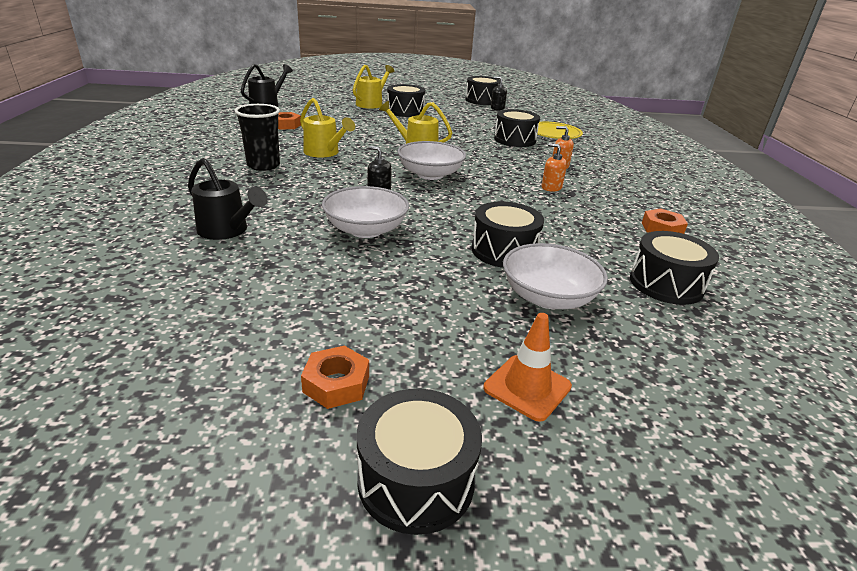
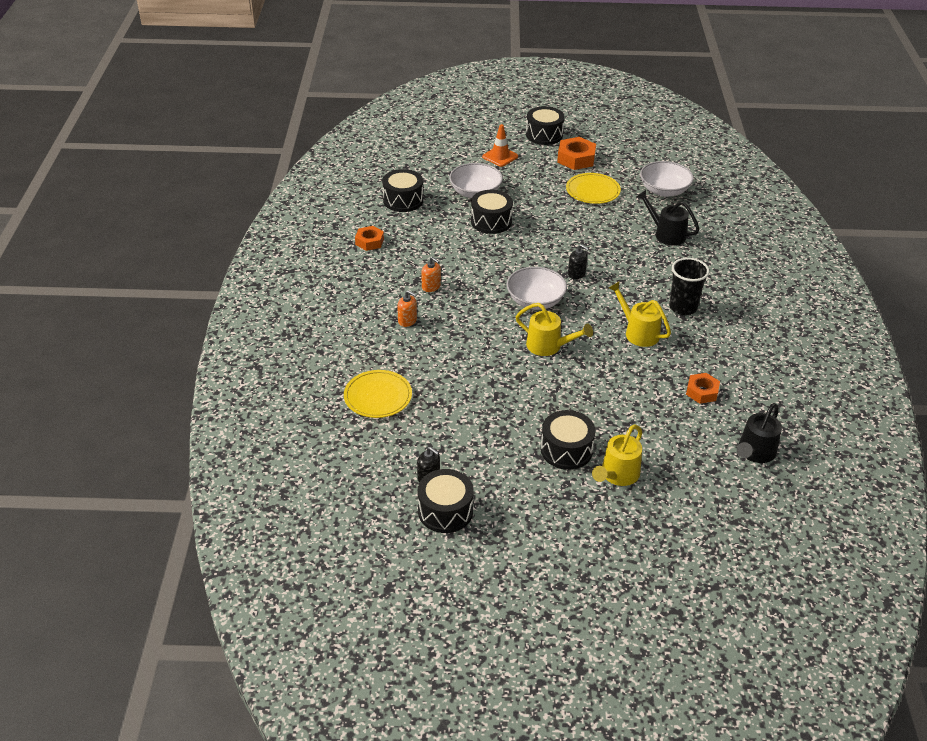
camera: 175 degrees left, 10 degrees up
(321, 300) = (592, 191): none -> yellow plate
(336, 384) = (576, 159): orange nut -> orange nut, size x1.54
(366, 230) = (579, 236): white bowl -> white bowl (664, 190)
(514, 140) = (435, 374): black drum -> none

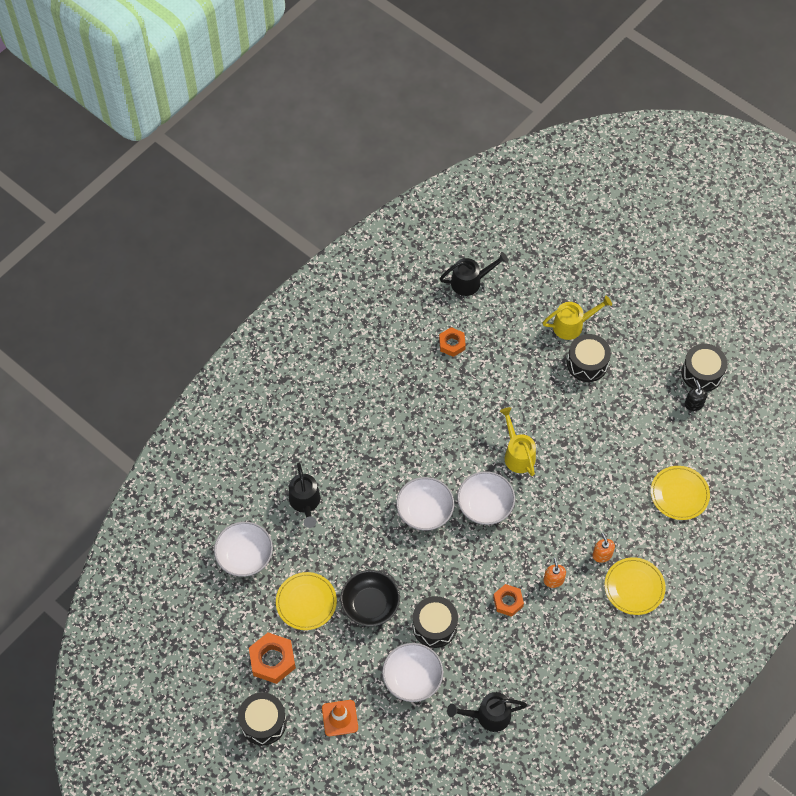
camera: 140 degrees left, 20 degrees up
(361, 315) = (634, 587): none -> yellow plate
(369, 242) = (562, 676): orange nut -> orange nut (508, 602)
(403, 200) = (488, 716): black drum -> black watering can
(549, 210) = (370, 604): none -> black bowl
(576, 274) = (425, 511): black soap dispenser -> white bowl
(637, 332) = (440, 422): yellow watering can -> none
(683, 307) = (381, 420): black cup -> none

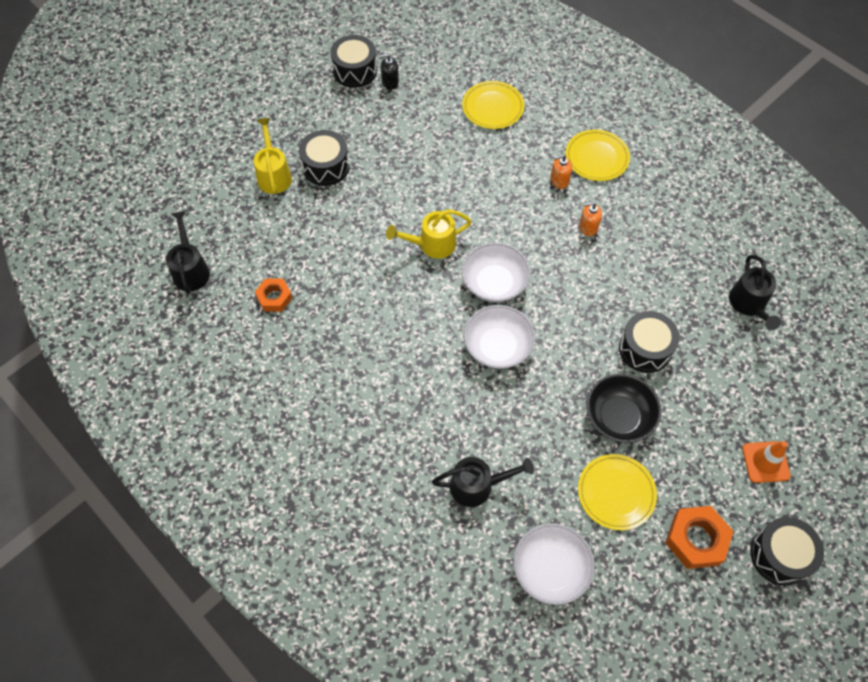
camera: 85 degrees left, 0 degrees up
(412, 678) = (710, 377): white bowl -> none
(508, 602) = (614, 272): orange nut -> none

